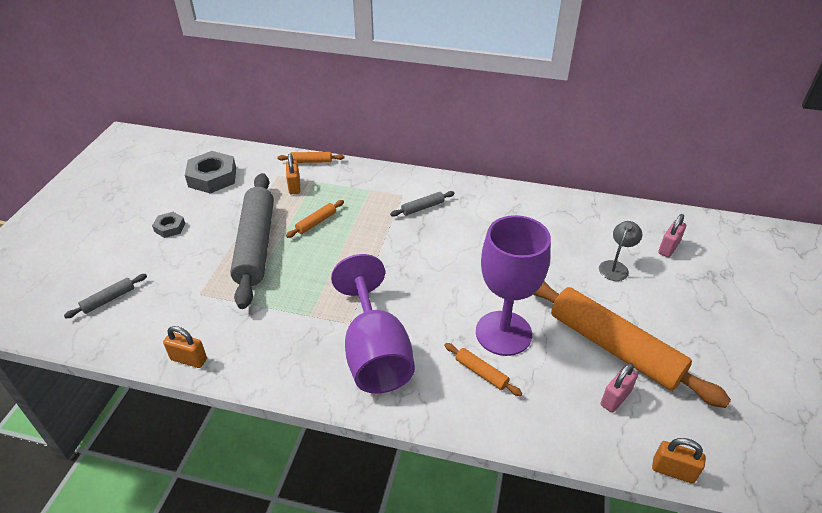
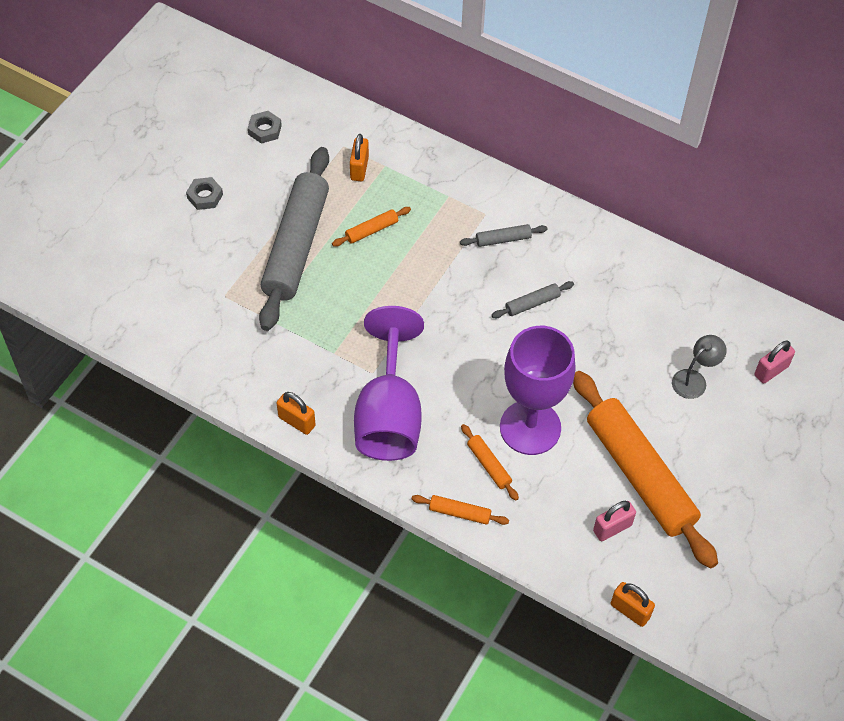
camera: 15 degrees right, 15 degrees up
(108, 299) = (130, 279): grey rolling pin -> grey rolling pin (532, 303)
(189, 359) = (202, 372): orange padlock -> orange padlock (297, 421)
(212, 177) = (265, 130): grey nut -> grey nut, size x0.54
(311, 161) = (389, 132): orange rolling pin -> orange rolling pin (459, 513)

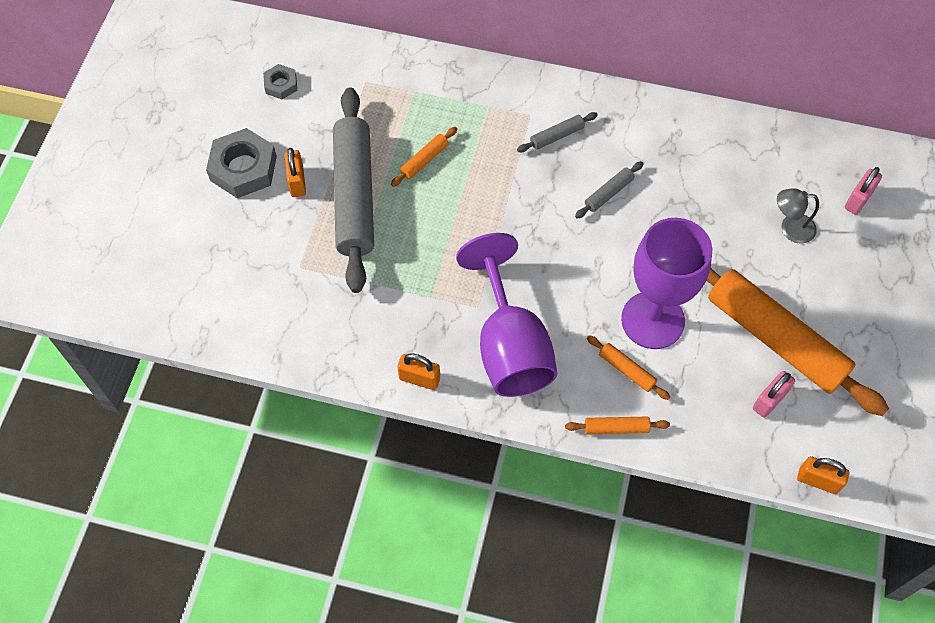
camera: 15 degrees left, 5 degrees up
(205, 196) = (243, 168): grey nut -> grey nut, size x1.86
(359, 168) = (390, 100): orange padlock -> orange padlock (297, 182)
(694, 379) = (790, 228): grey lamp -> grey lamp turned 120 degrees counterclockwise

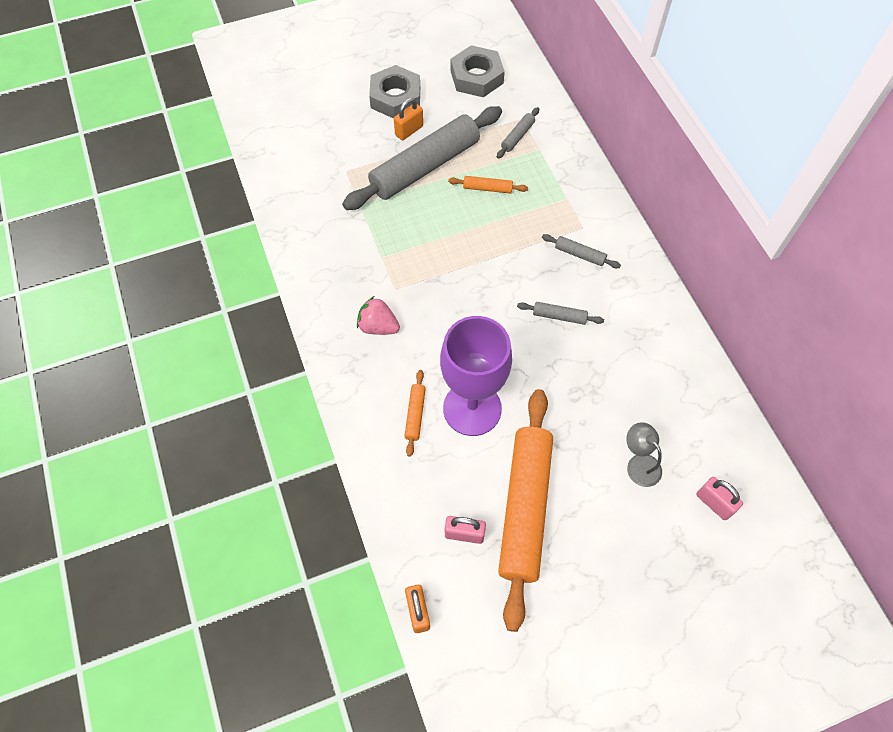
camera: 55 degrees right, 0 degrees up
(281, 84) = (476, 77): grey nut -> grey nut, size x1.86
(384, 98) = (517, 136): none -> grey rolling pin
(419, 379) = (312, 287): orange padlock -> none
(509, 346) = (378, 326): purple goblet -> pink strawberry
(616, 428) = (361, 435): orange rolling pin -> none
(858, 200) = (714, 503): pink padlock -> pink padlock turned 45 degrees clockwise

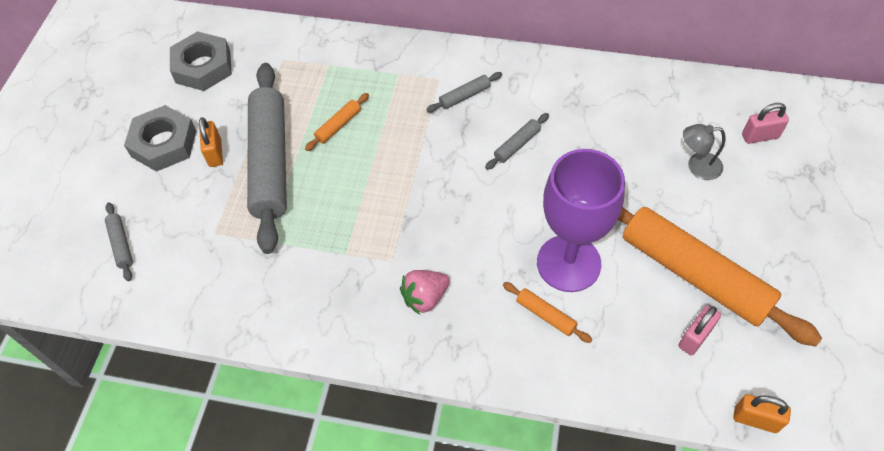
camera: 55 degrees left, 5 degrees down
(517, 136) = (300, 72): grey rolling pin -> grey rolling pin (121, 244)

